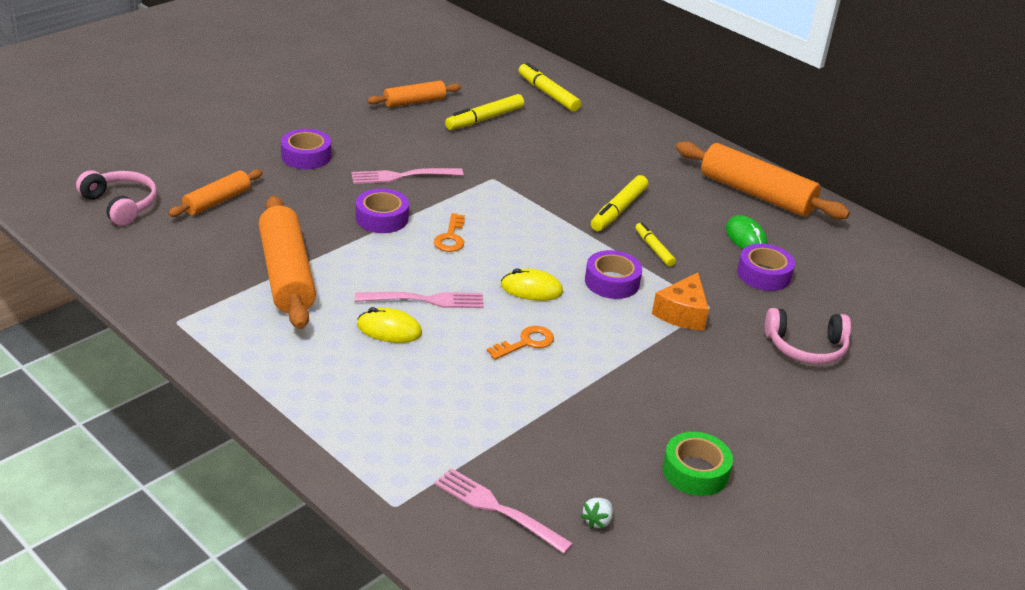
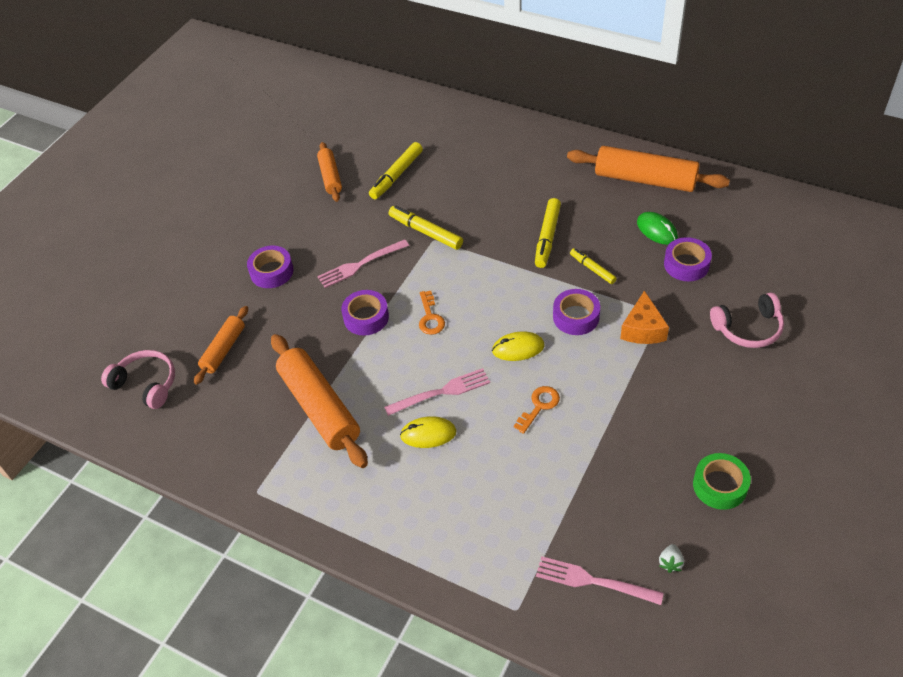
camera: 10 degrees left, 15 degrees up
(414, 102) = (330, 177): orange rolling pin -> orange rolling pin turned 60 degrees counterclockwise
(548, 93) = (434, 127): yellow marker -> yellow marker (425, 232)

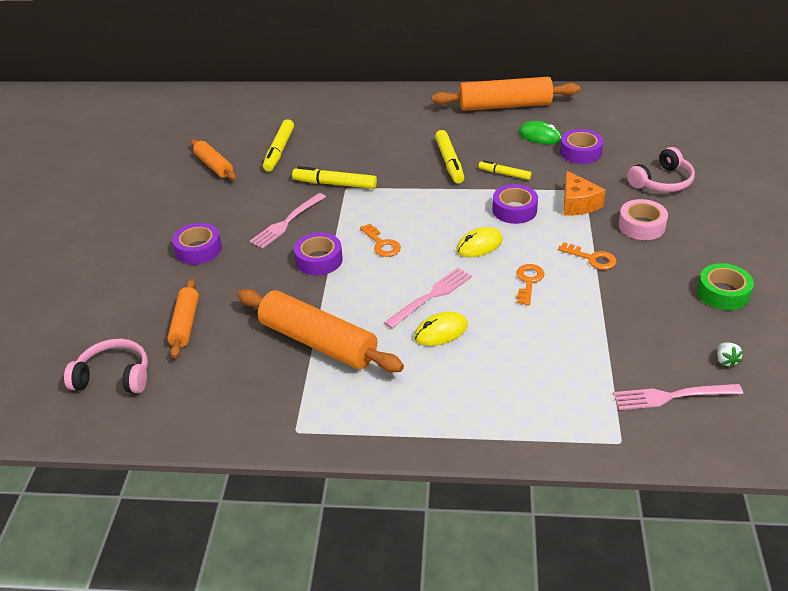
camera: 25 degrees left, 10 degrees down
(616, 400) = (592, 258): none -> orange key
(690, 377) = (641, 226): none -> pink tape

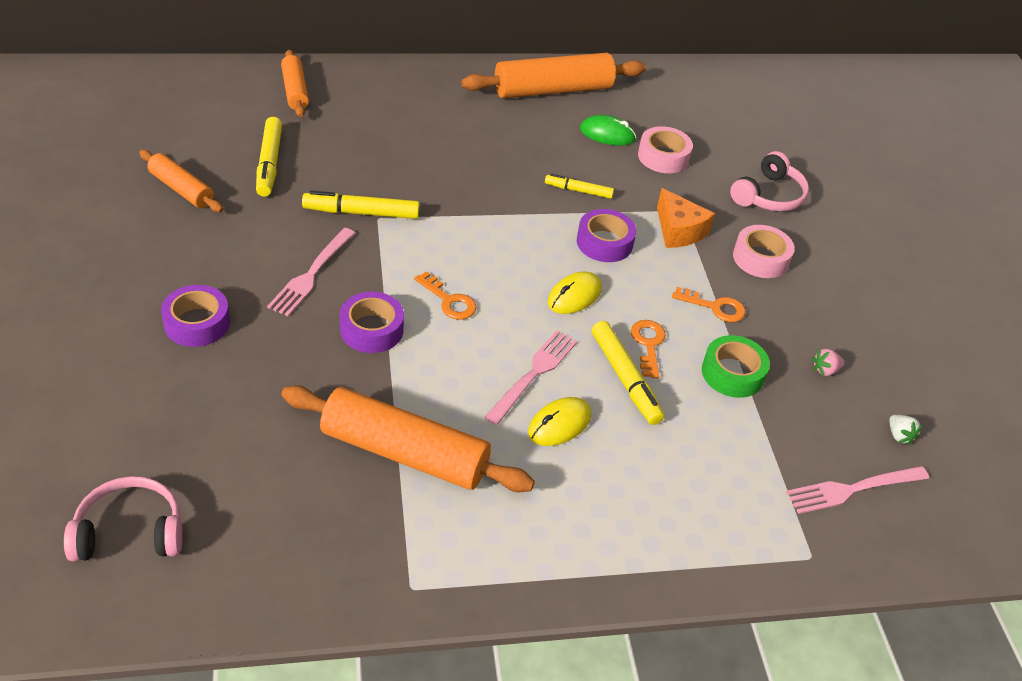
camera: 20 degrees left, 5 degrees up
(185, 324) = (211, 441): orange rolling pin -> orange rolling pin (295, 91)
(449, 162) = (504, 175): yellow marker -> yellow marker (625, 378)
(580, 152) = (663, 157): purple tape -> pink tape
(673, 308) = (825, 370): none -> pink strawberry
(723, 293) = (874, 345): green tape -> green tape (732, 373)

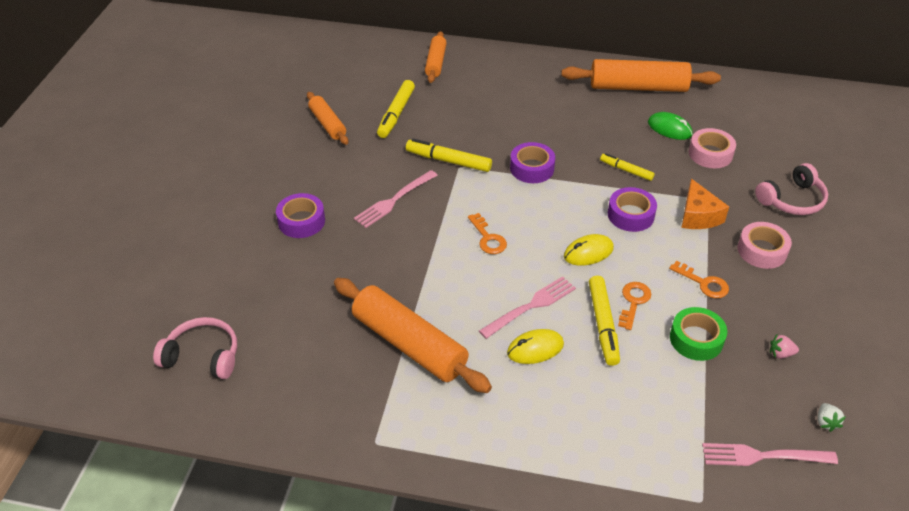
camera: 25 degrees right, 0 degrees up
(371, 329) = (421, 249): purple tape -> purple tape (532, 168)

